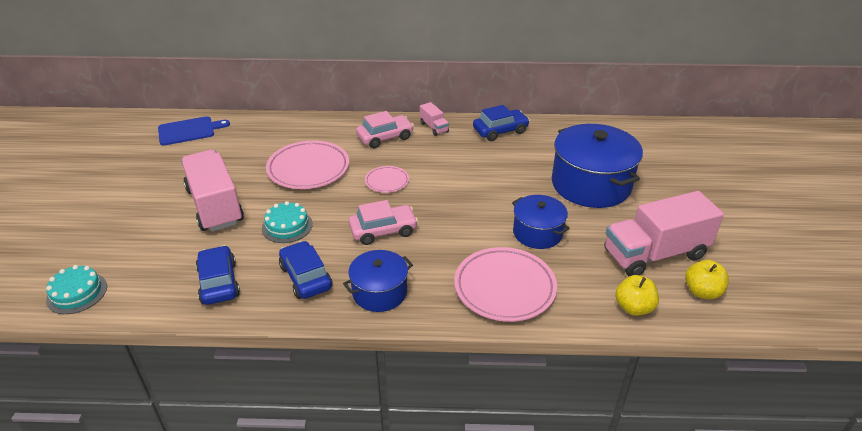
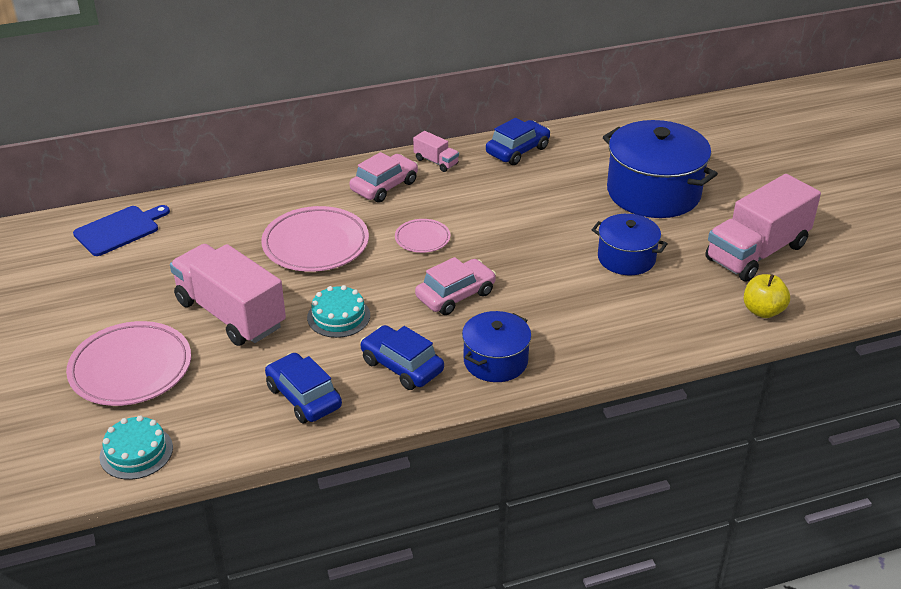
camera: 20 degrees left, 0 degrees up
(504, 288) = (625, 323): pink plate -> pink plate (131, 369)
(702, 292) = (819, 279): yellow apple -> none

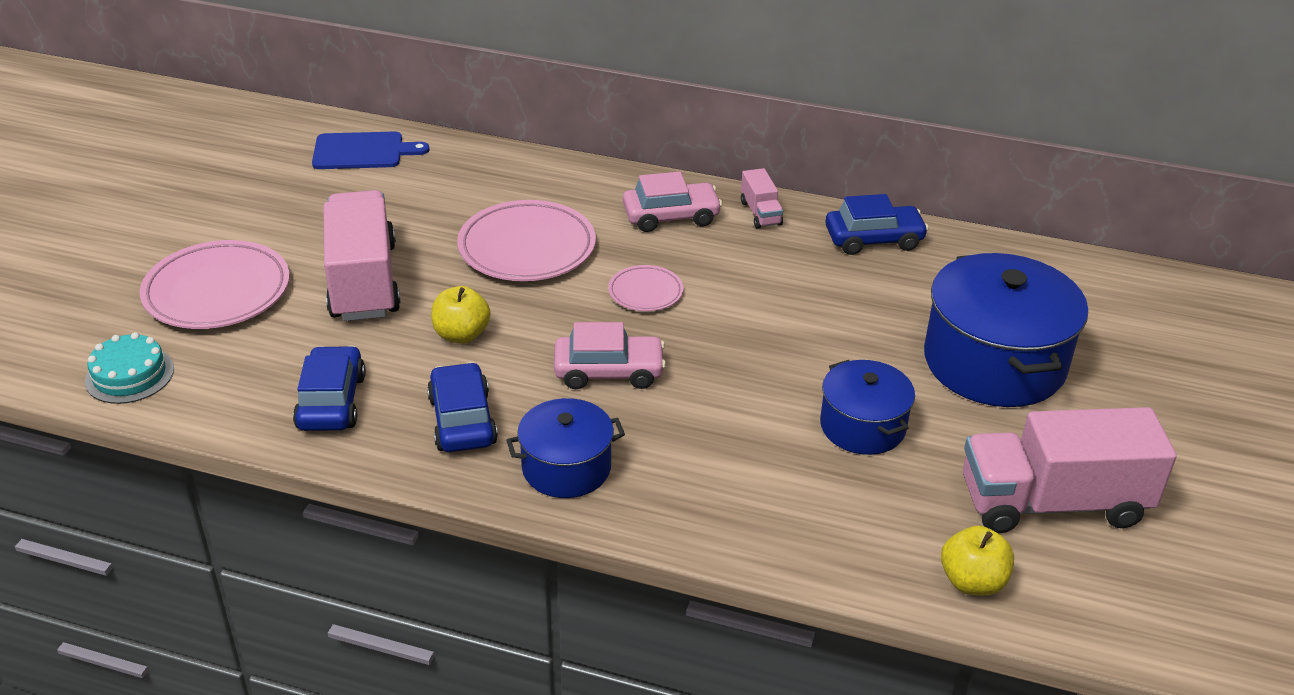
camera: 35 degrees right, 0 degrees up
(338, 316) = (461, 335): turquoise cake -> yellow apple

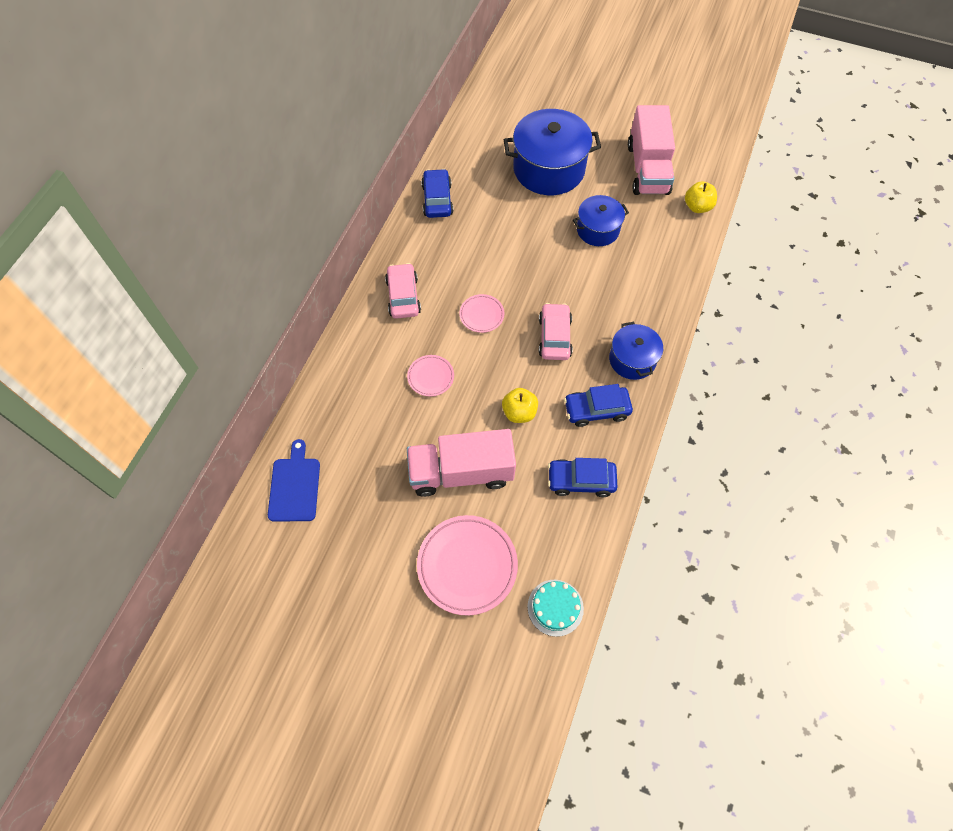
camera: 85 degrees left, 25 degrees up
(527, 248) = (431, 377): pink plate -> pink plate, size x0.53
(760, 213) = (404, 250): pink truck -> none

